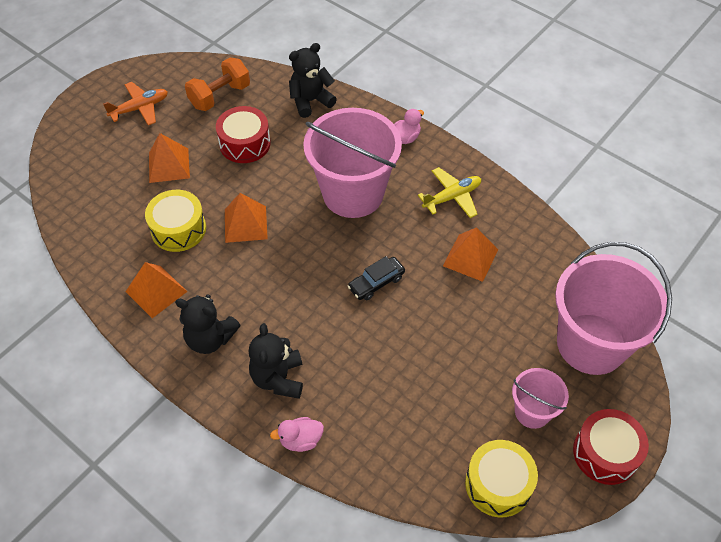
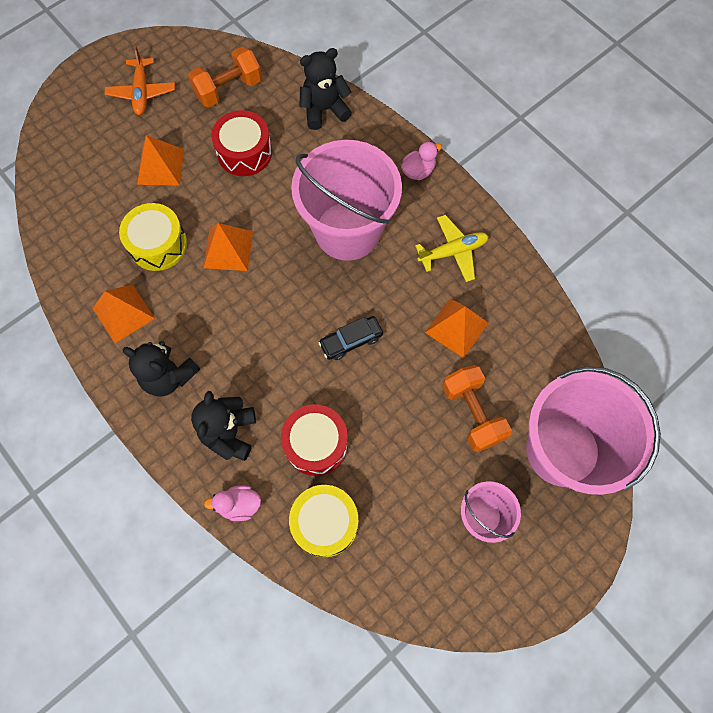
camera: 10 degrees right, 15 degrees up
(140, 108) = (142, 92): orange plane -> orange plane turned 105 degrees clockwise
(498, 484) = (428, 589): yellow drum -> yellow drum (325, 522)
(502, 326) = (472, 413): none -> orange dumbbell
(605, 453) = (547, 576): red drum -> red drum (316, 443)

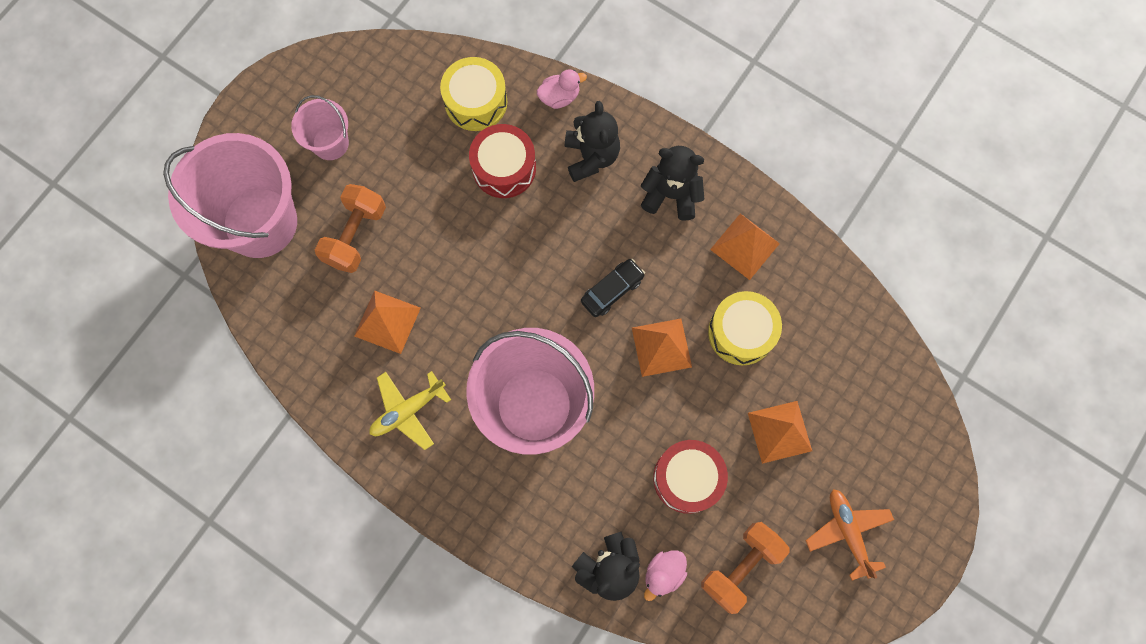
camera: 165 degrees right, 5 degrees up
(351, 341) = (496, 278): black car -> black car (612, 290)
(418, 171) = (470, 508): pink duck -> pink duck (663, 573)
(472, 413) = (355, 235): orange dumbbell -> orange dumbbell turned 60 degrees clockwise

